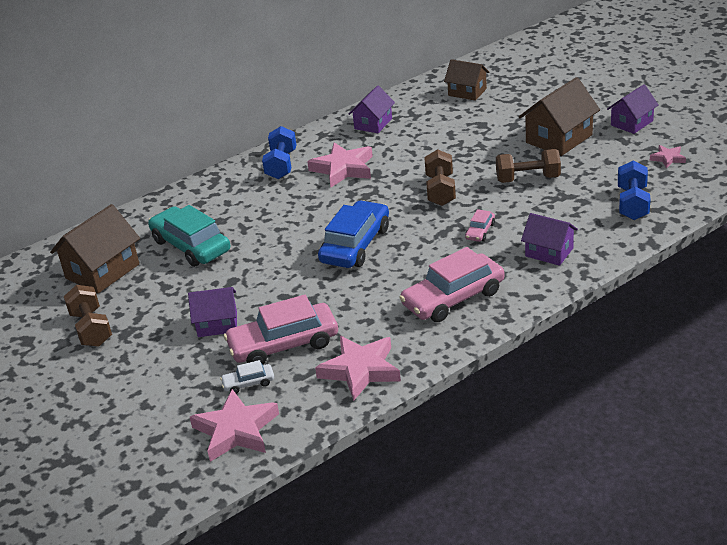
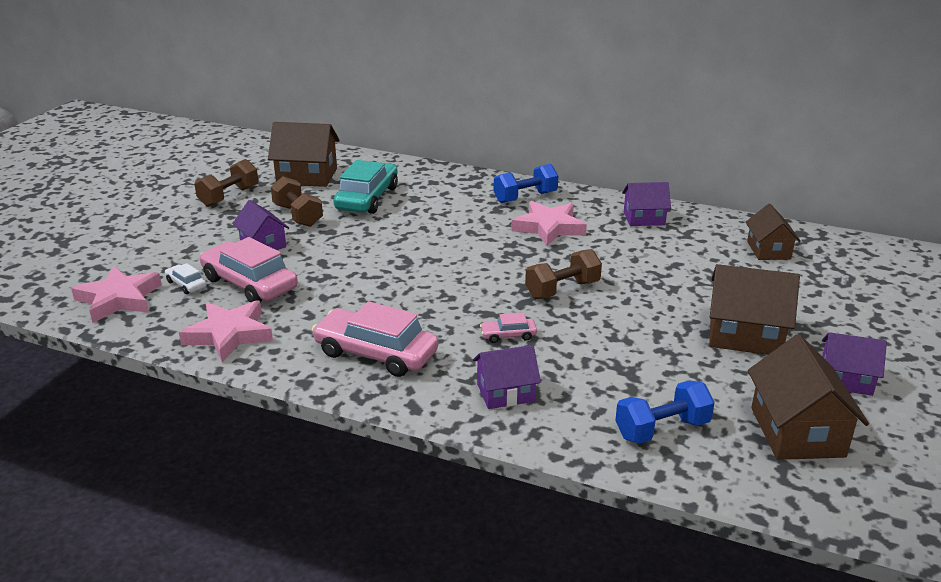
camera: 55 degrees right, 5 degrees down
(355, 245) = (427, 272): blue car -> none
(528, 179) = (638, 337): brown dumbbell -> brown dumbbell (298, 215)
(549, 252) = (505, 393): purple house -> purple house turned 75 degrees clockwise
(668, 158) = (797, 432): pink star -> brown house

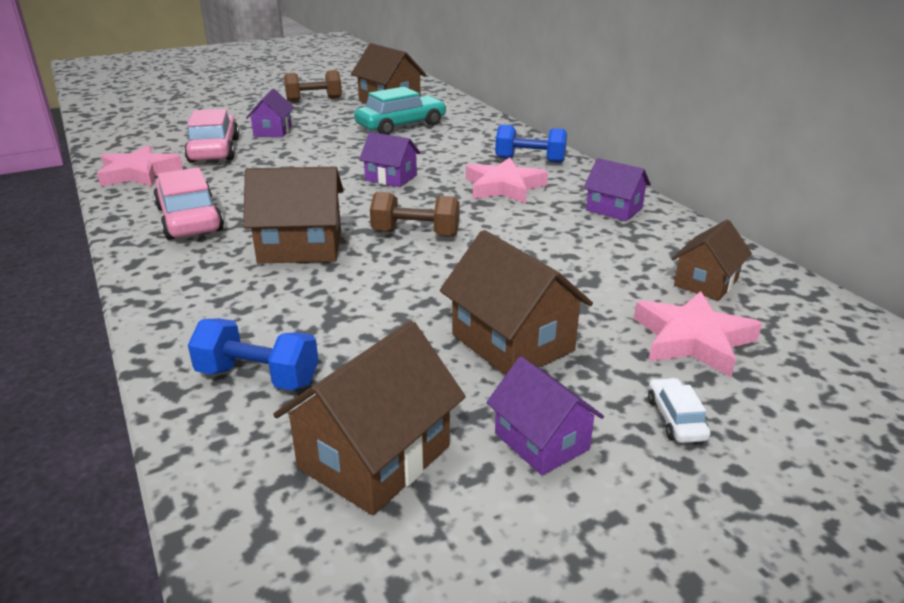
camera: 40 degrees right, 0 degrees up
(119, 299) = (133, 134): pink star -> pink star (693, 340)
(186, 284) = (181, 138): white car -> white car (675, 419)
(298, 215) = (331, 122): brown dumbbell -> none
(505, 393) = (208, 284): purple house -> purple house (391, 178)
(508, 335) = (300, 247): pink car -> brown house

